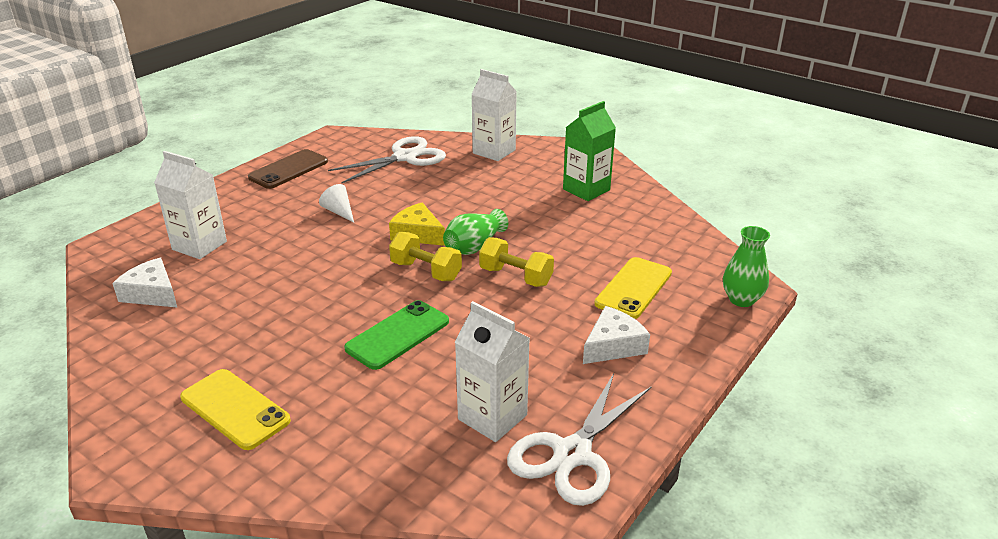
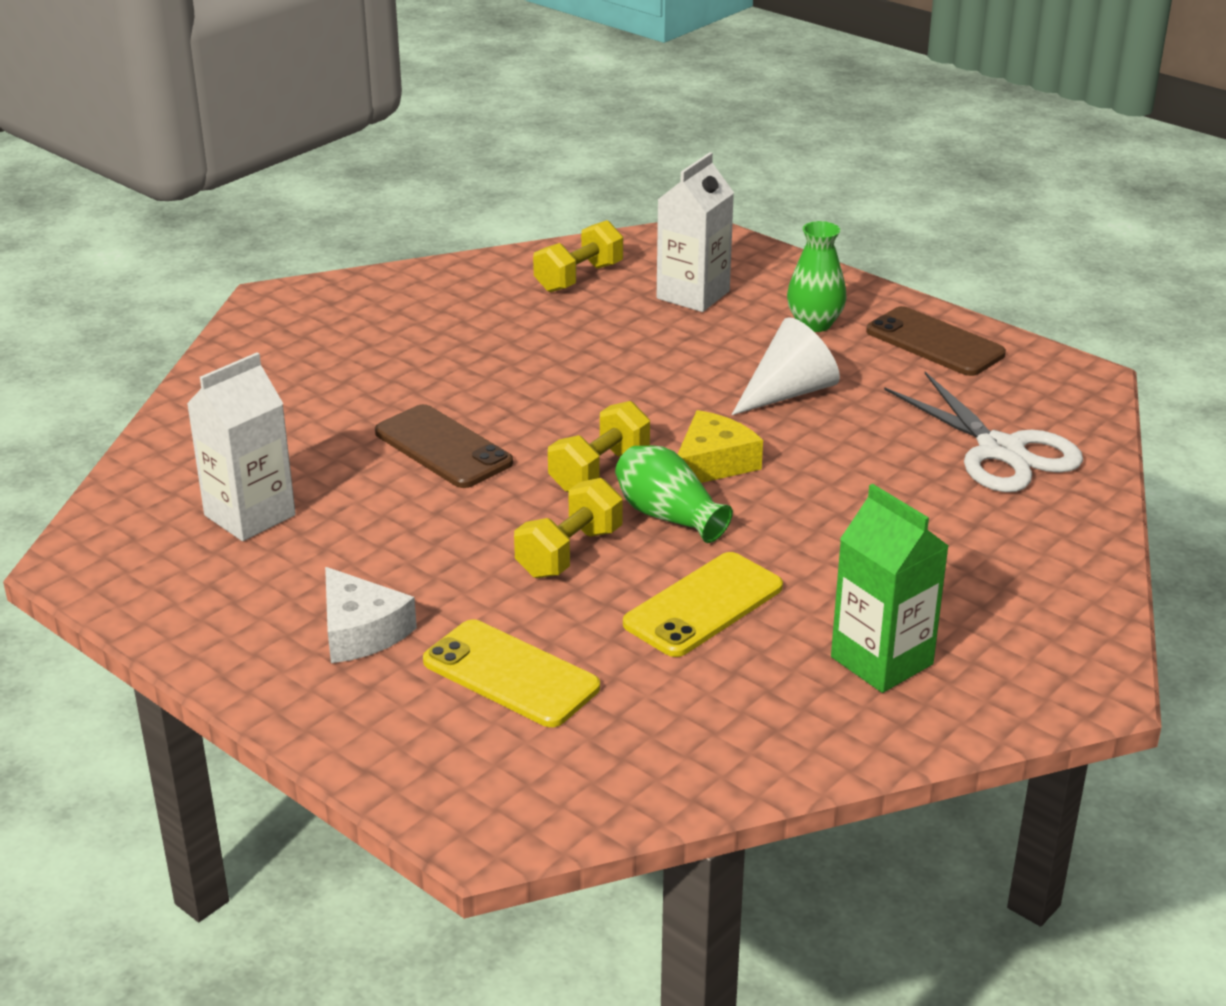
camera: 95 degrees right, 0 degrees up
(152, 293) = (579, 278): white cheese -> yellow dumbbell
(235, 409) = (335, 348): yellow phone -> yellow phone (703, 605)
(339, 212) = (788, 393): white cone -> white cone, size x1.60
(398, 335) = (443, 448): green phone -> brown phone
(494, 151) = (1046, 554): white carton -> none
(572, 454) = (157, 571): white scissors -> none
(741, 299) = (447, 802): green vase -> green vase (814, 324)

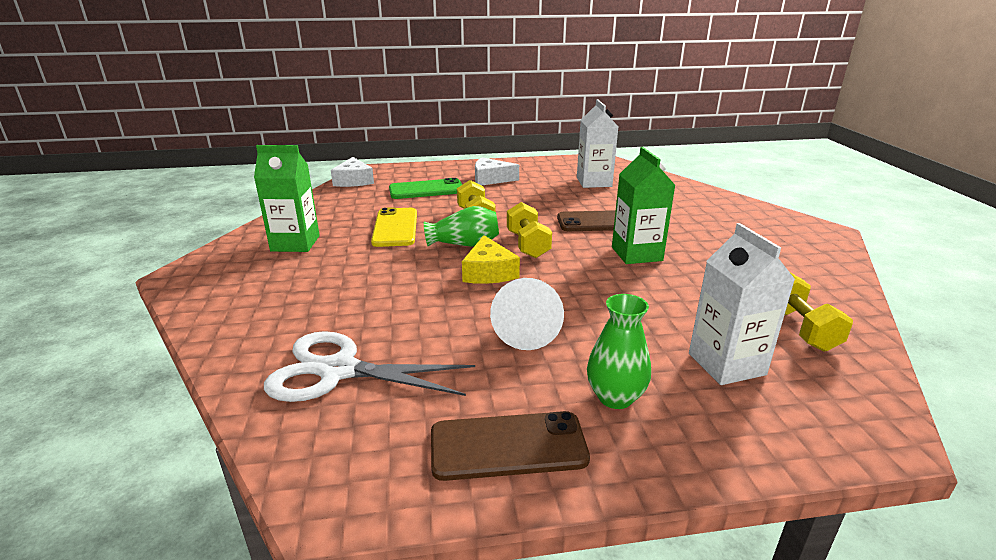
camera: 130 degrees right, 5 degrees down
(511, 674) = (426, 190): yellow phone -> green phone
(519, 391) = (636, 254): none -> green carton
(580, 804) = (354, 181): none -> white cheese

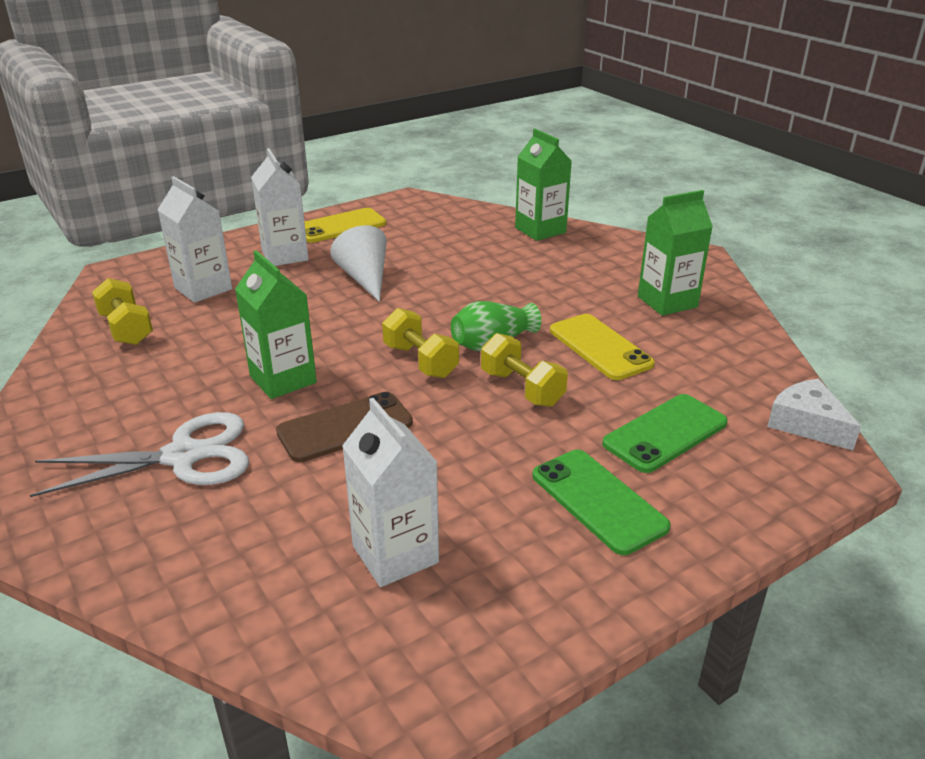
camera: 155 degrees right, 5 degrees up
(256, 349) = (540, 230): none -> green carton
(339, 370) = (471, 232): white scissors -> white scissors (183, 456)
(489, 272) = (436, 317): yellow cheese -> none
(491, 179) = (598, 501): white cheese -> green phone
(508, 446) = (340, 226): brown phone -> yellow phone
(615, 397) = (285, 255): green vase -> white carton

